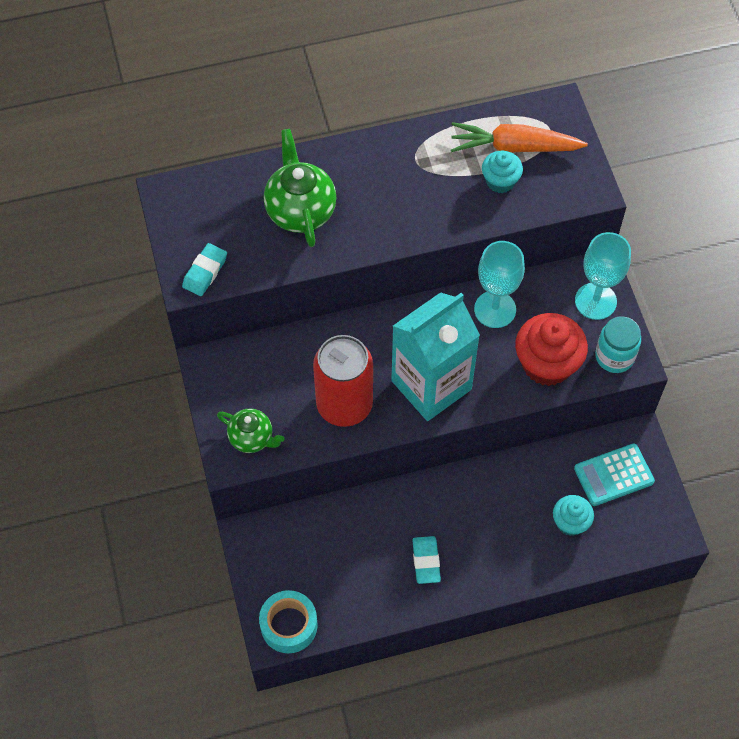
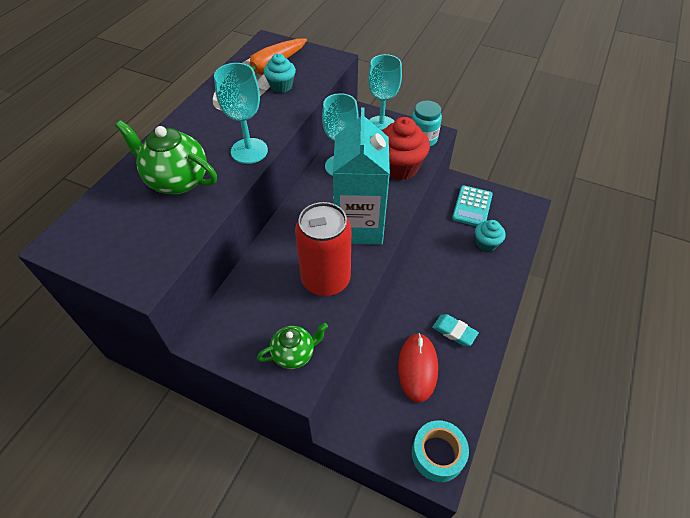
camera: 50 degrees left, 10 degrees down
(205, 272) = (148, 265): turquoise eraser -> none
(357, 554) = (417, 368): none -> red mouse
(386, 232) = (249, 151): none -> turquoise goblet

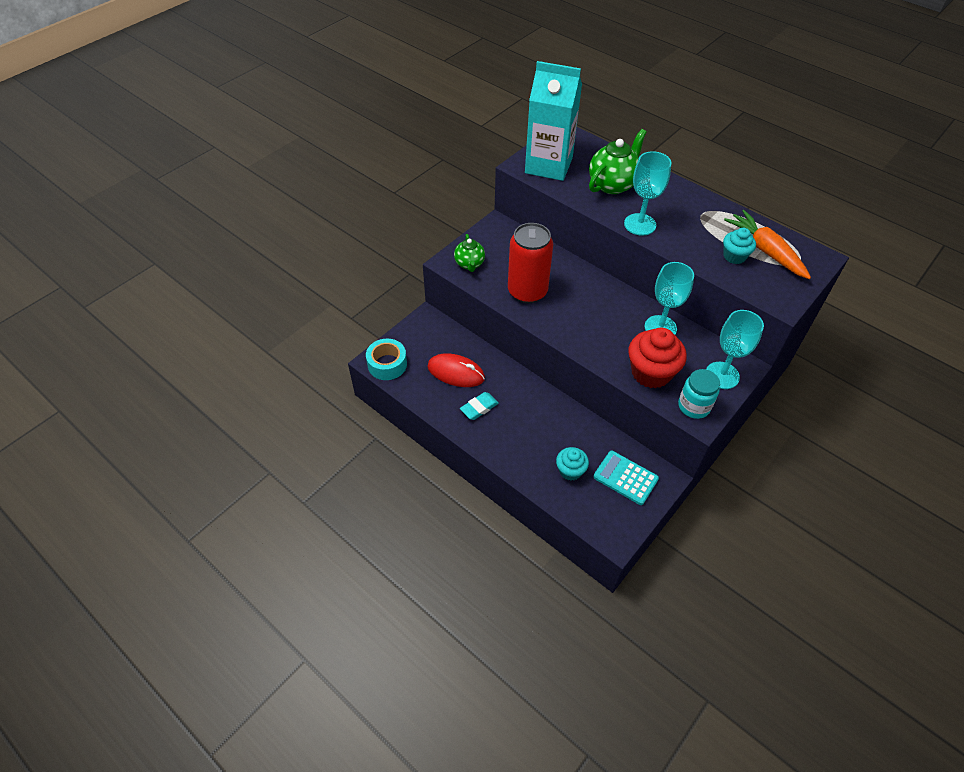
camera: 105 degrees right, 0 degrees up
(359, 226) = (578, 324): turquoise carton -> turquoise carton (548, 165)

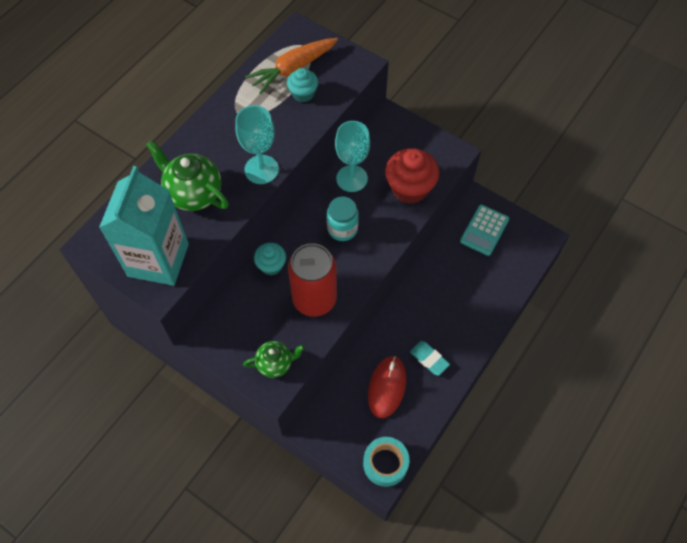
camera: 95 degrees left, 10 degrees up
(570, 471) = (486, 274): turquoise cupcake -> turquoise cupcake (271, 265)
(694, 406) = (442, 157): turquoise jar -> turquoise jar (342, 229)
(722, 375) = (403, 134): turquoise goblet -> none

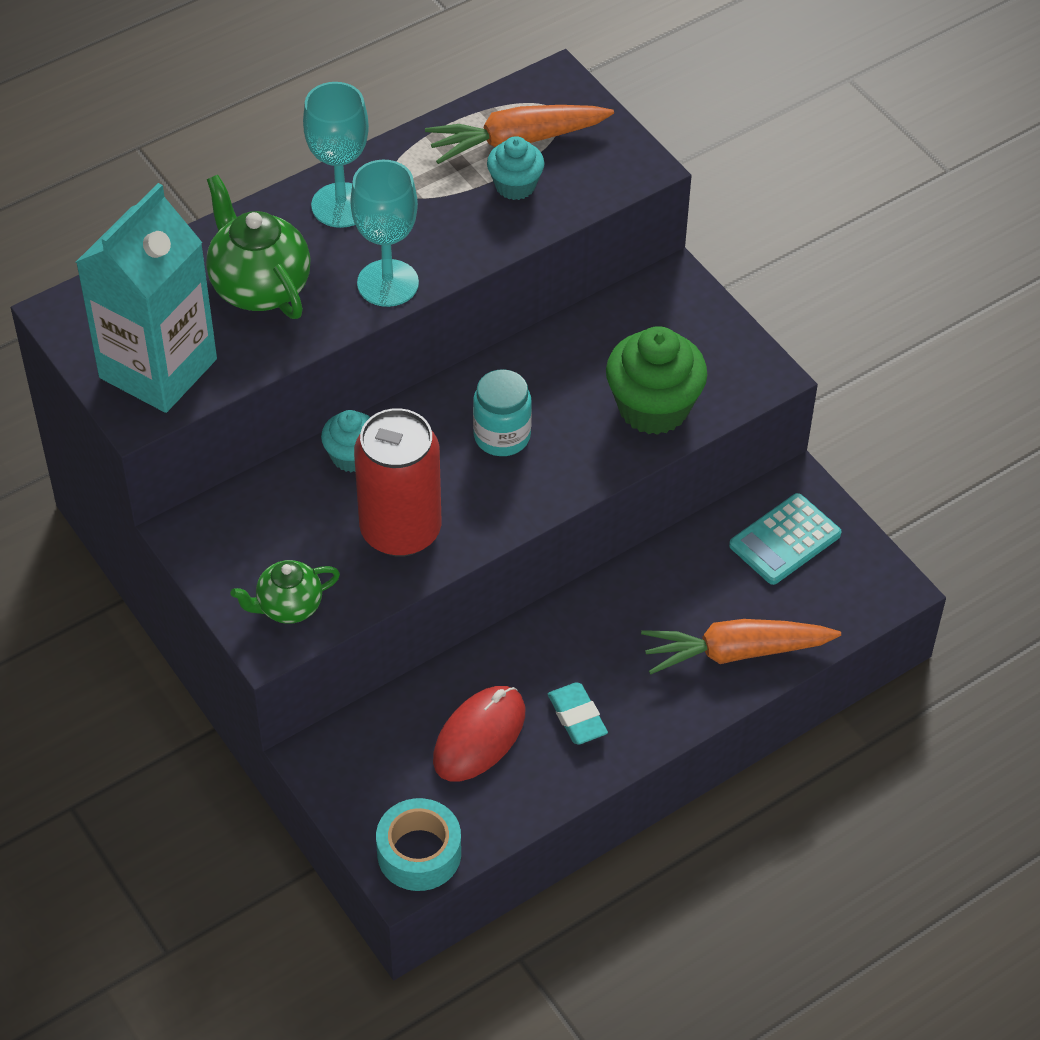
camera: 20 degrees right, 10 degrees down
(275, 363) = (288, 607): green teapot -> green teapot turned 150 degrees clockwise
(352, 178) = (557, 361): turquoise goblet -> turquoise goblet (341, 205)
(409, 188) = (653, 407): red cupcake -> green cupcake
(488, 297) = (735, 652): none -> orange carrot

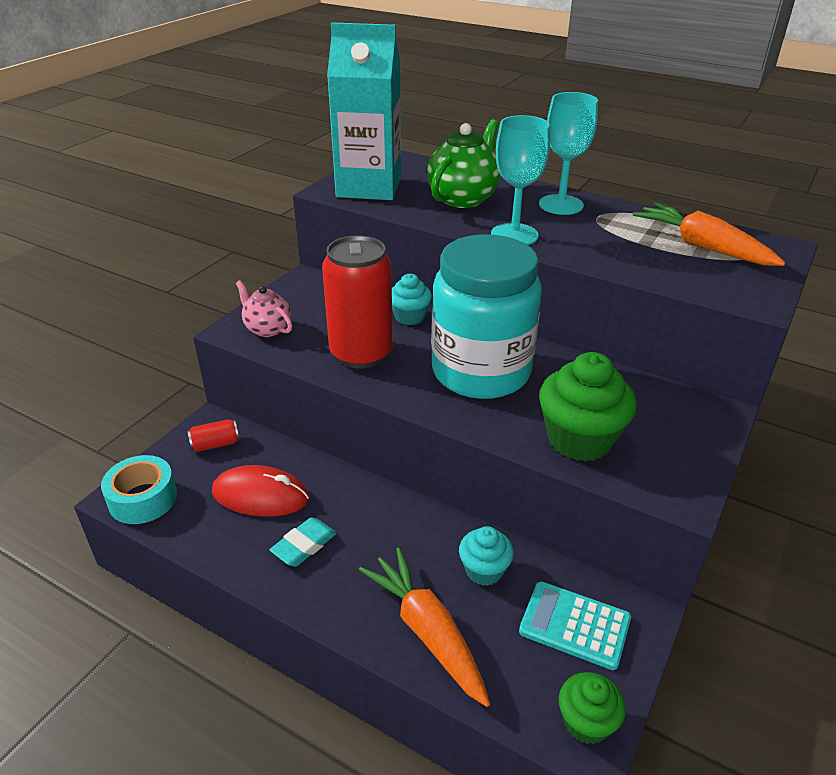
camera: 65 degrees right, 15 degrees down
(288, 607) = (267, 329): green teapot -> pink teapot
(361, 760) = (215, 444): none -> red can
(502, 436) = (481, 372): turquoise jar -> turquoise jar, size x2.12
(515, 185) = (662, 256): turquoise cupcake -> turquoise cupcake (484, 570)
(875, 580) = (586, 722): none -> green cupcake

